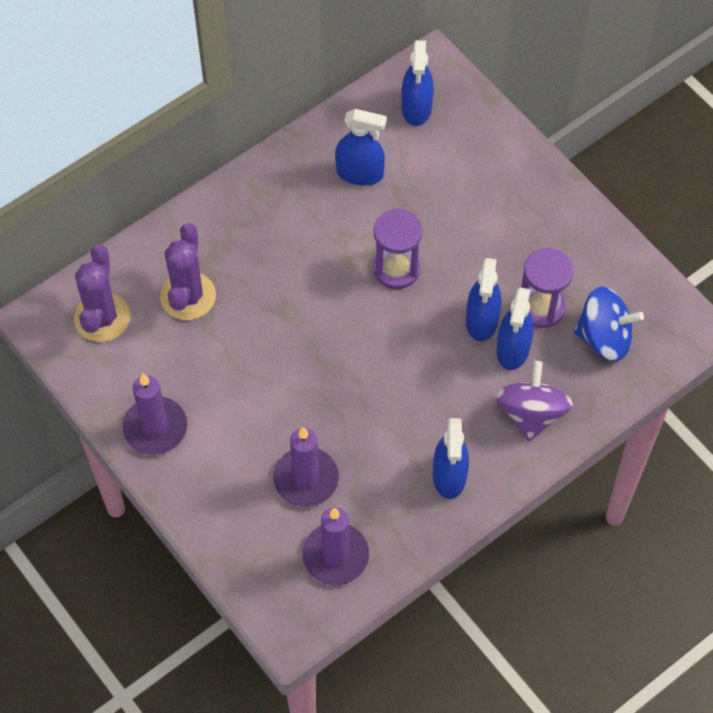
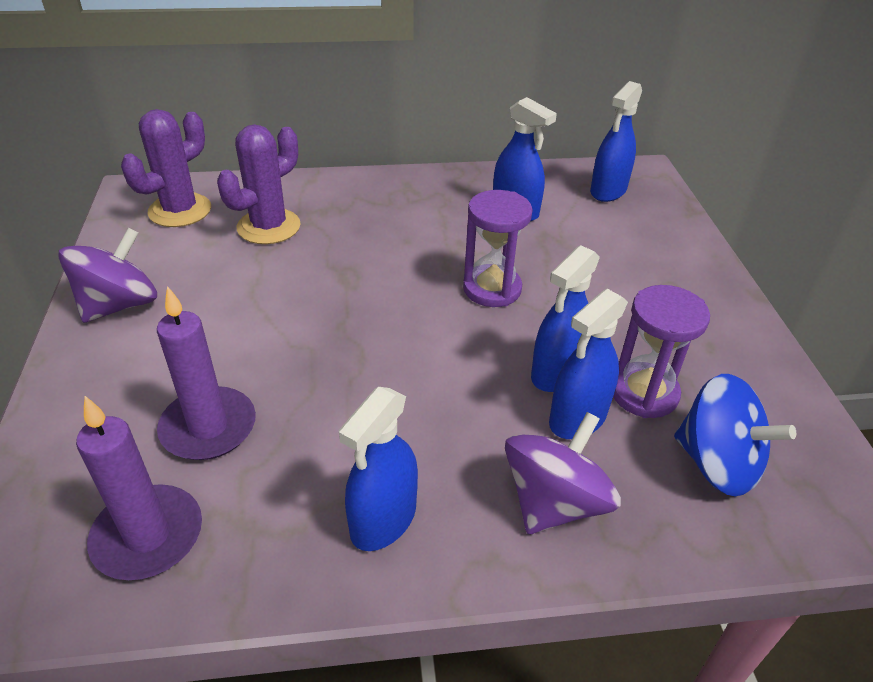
camera: 30 degrees right, 20 degrees down
(155, 428) = (119, 305): purple candle -> purple spinning top

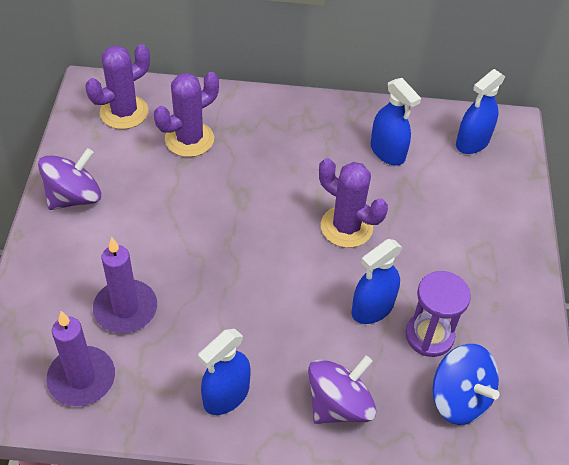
camera: 10 degrees right, 10 degrees up
(492, 289) = (346, 227): purple hourglass -> purple cactus
(577, 418) = (375, 347): blue spray bottle -> none

